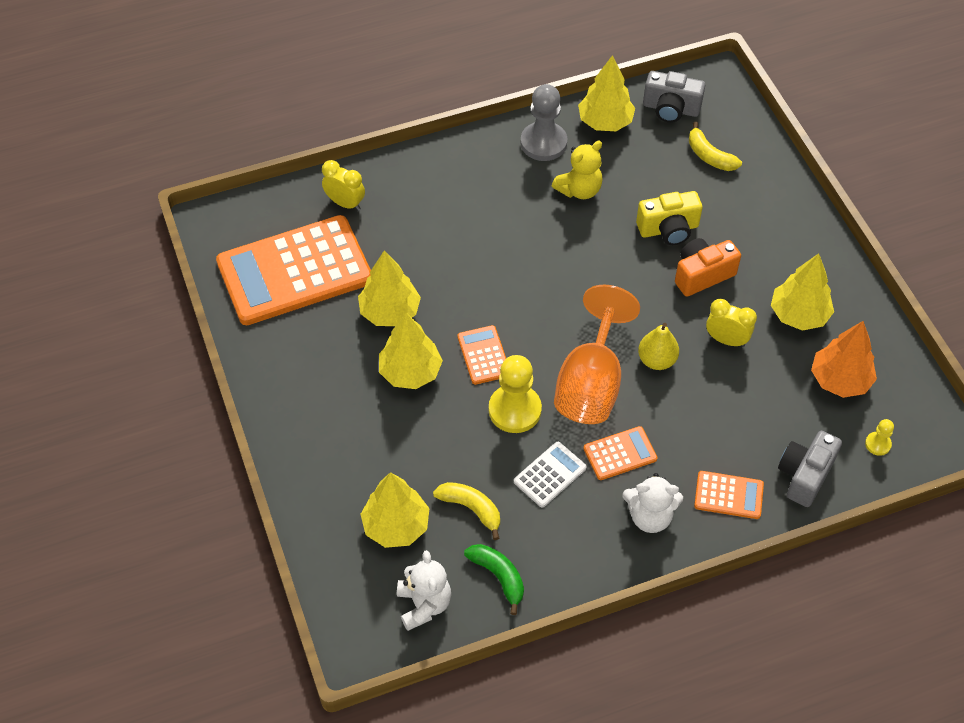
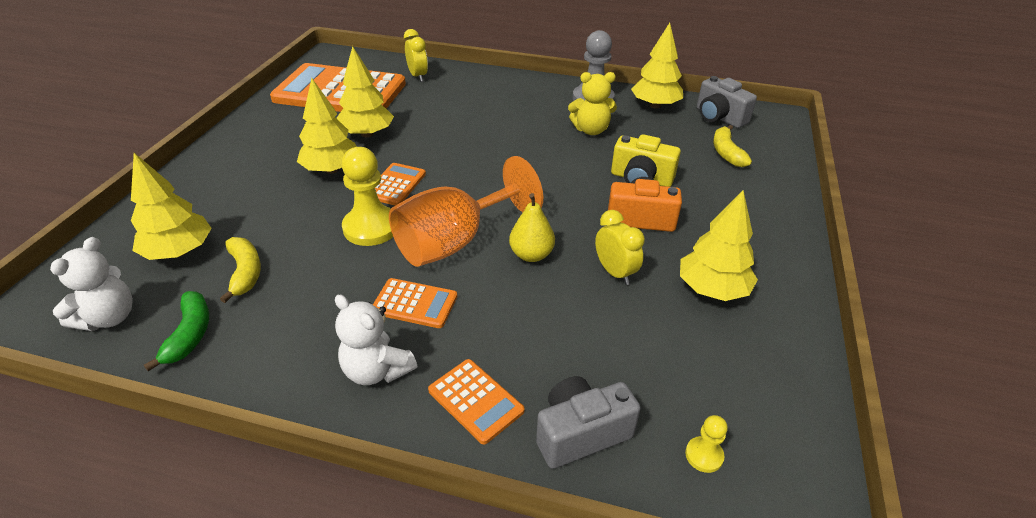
camera: 35 degrees right, 15 degrees down
(550, 474) = (336, 285): white calculator -> none
(839, 380) = (710, 366): orange tree -> none

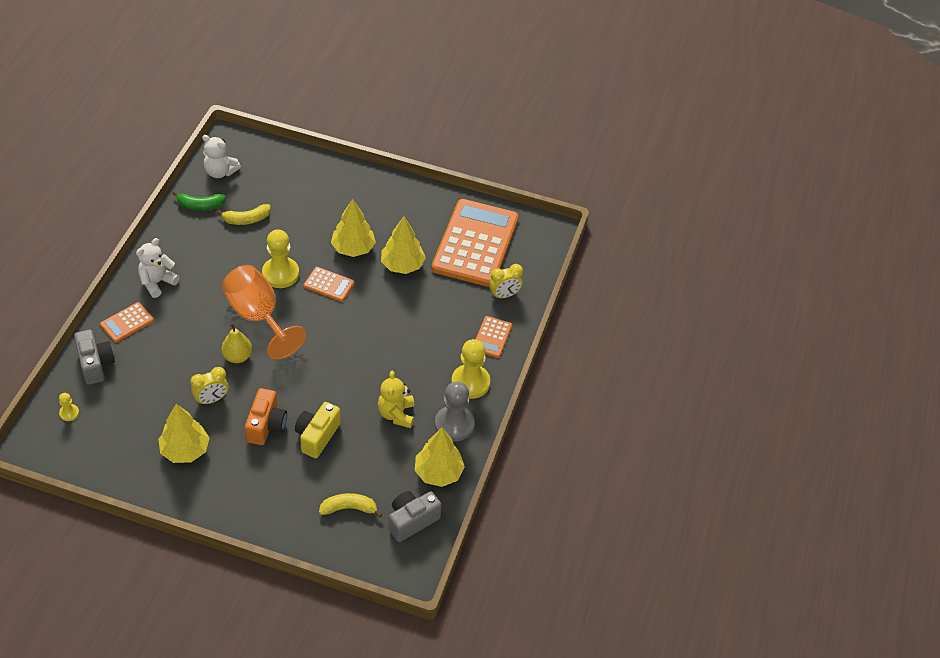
camera: 90 degrees right, 10 degrees up
(179, 251) = (271, 187): yellow tree -> none
(414, 303) = (204, 297): orange calculator -> orange calculator (492, 337)
(537, 91) = (470, 382): none -> yellow pawn

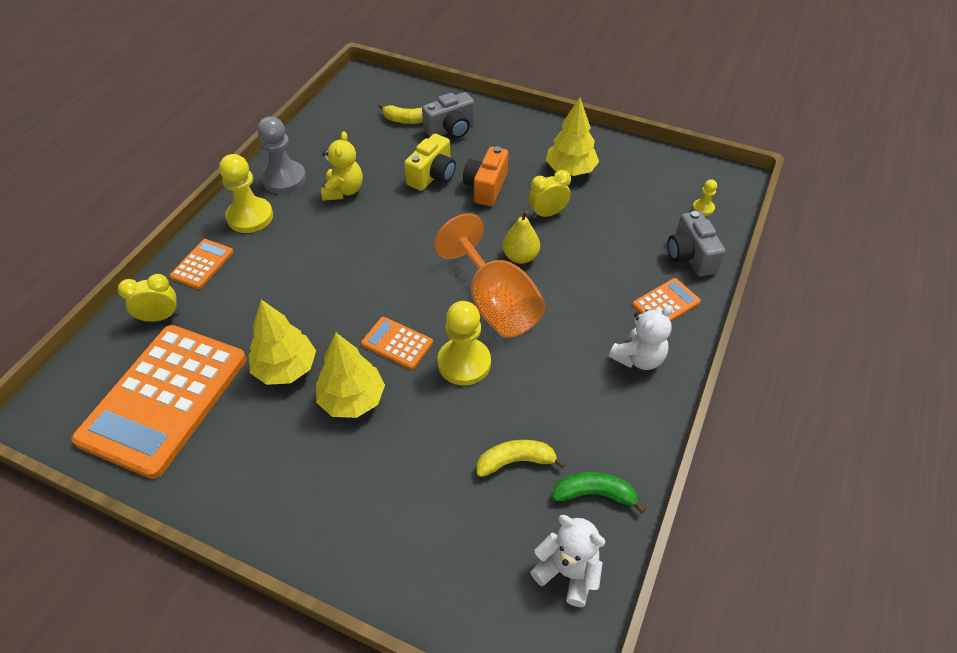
camera: 170 degrees left, 0 degrees up
(412, 521) = (351, 109): grey camera -> grey camera (451, 129)
(438, 473) = (315, 141): yellow tree -> none

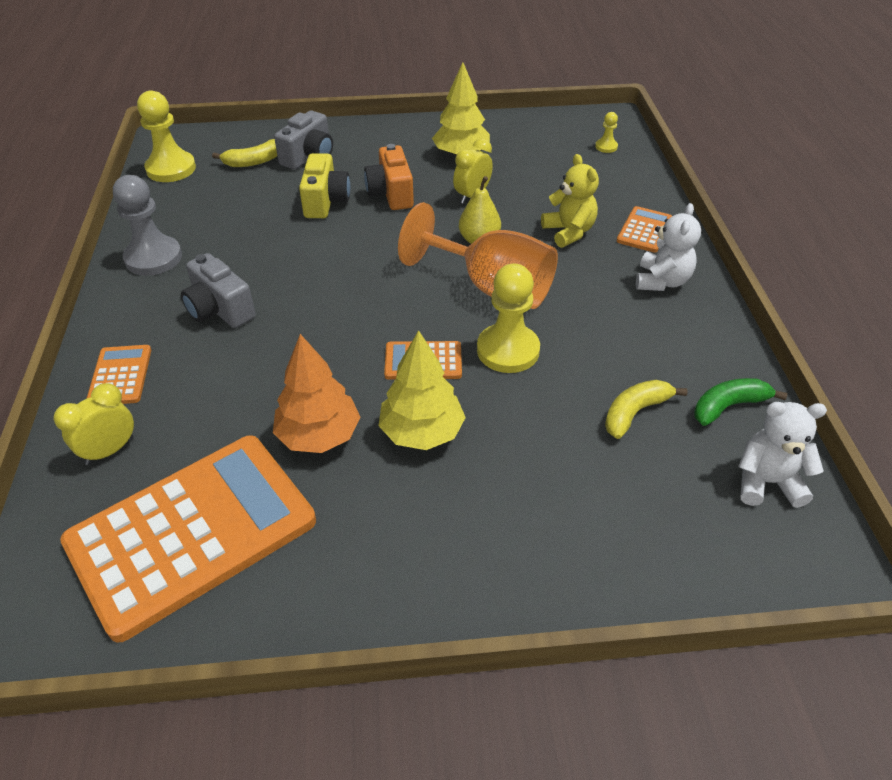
camera: 30 degrees left, 5 degrees down
(164, 399) = (192, 532): orange calculator -> orange calculator turned 120 degrees counterclockwise
(250, 217) = (142, 308): yellow pawn -> yellow pawn (171, 169)
(286, 368) = (319, 436): yellow tree -> orange tree
(343, 191) = (237, 246): yellow teddy bear -> yellow teddy bear (569, 232)
(690, 256) = (630, 186): grey camera -> grey camera (219, 309)

